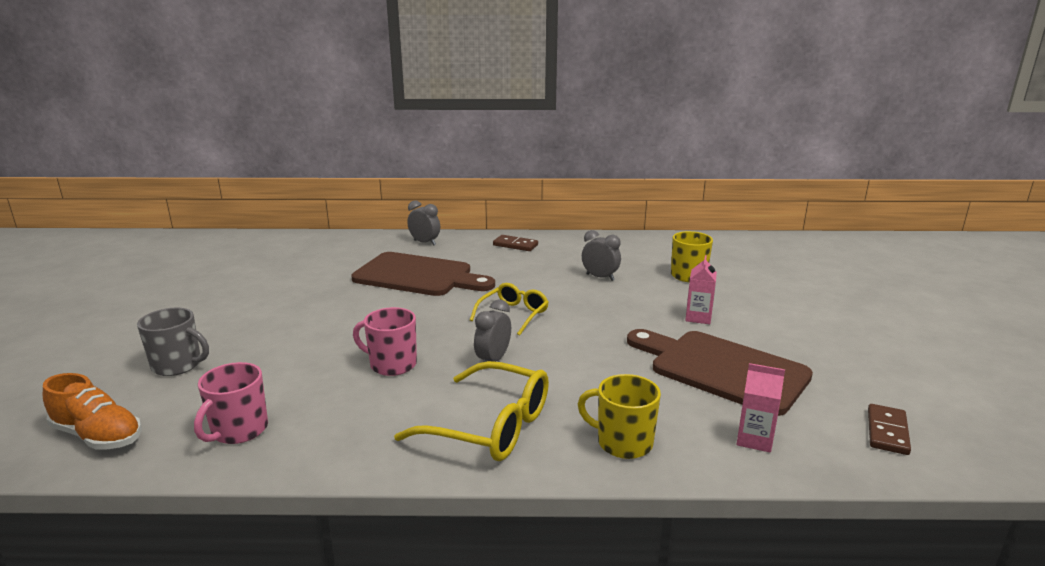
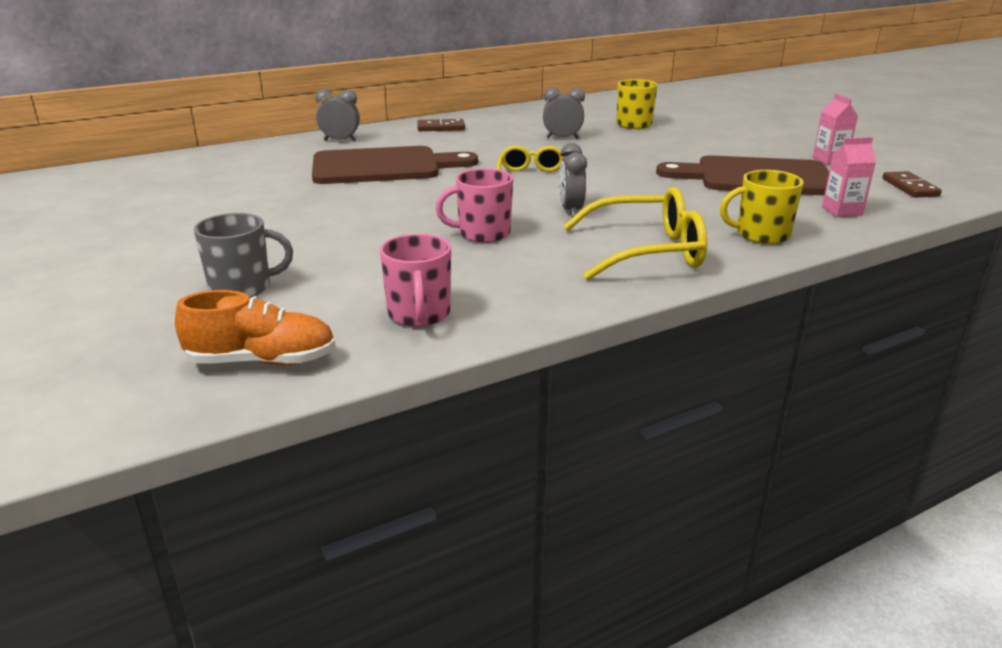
camera: 30 degrees left, 5 degrees up
(698, 317) = (687, 150): pink carton -> pink carton (829, 160)

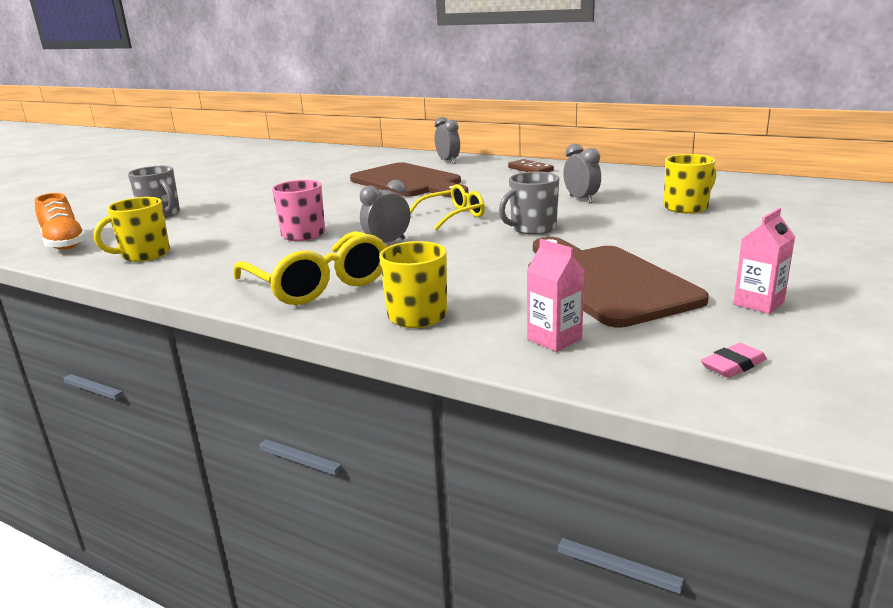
camera: 60 degrees right, 5 degrees down
(419, 314) = (144, 255): pink mug -> yellow mug
(611, 165) = (532, 228): none -> grey mug
(910, 187) = (733, 365): brown domino -> pink eraser

